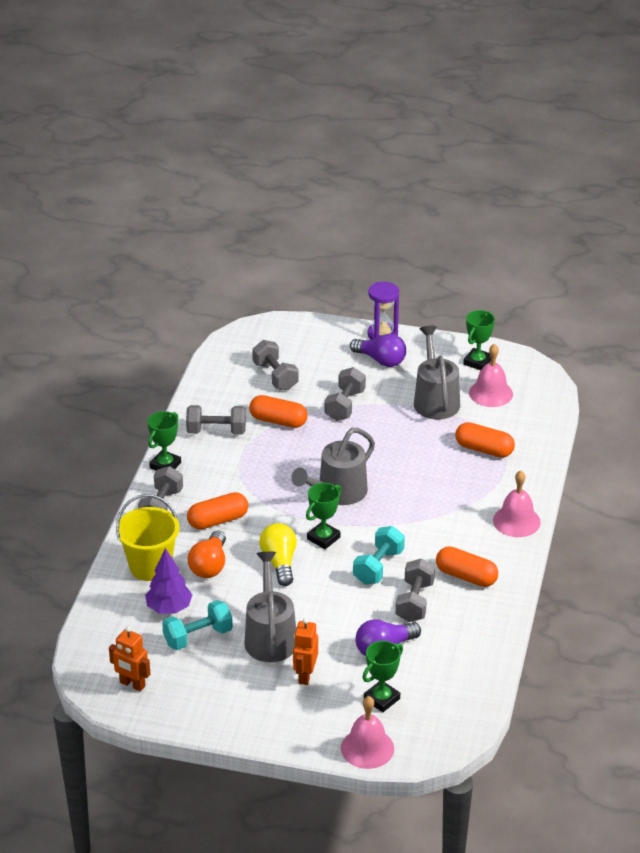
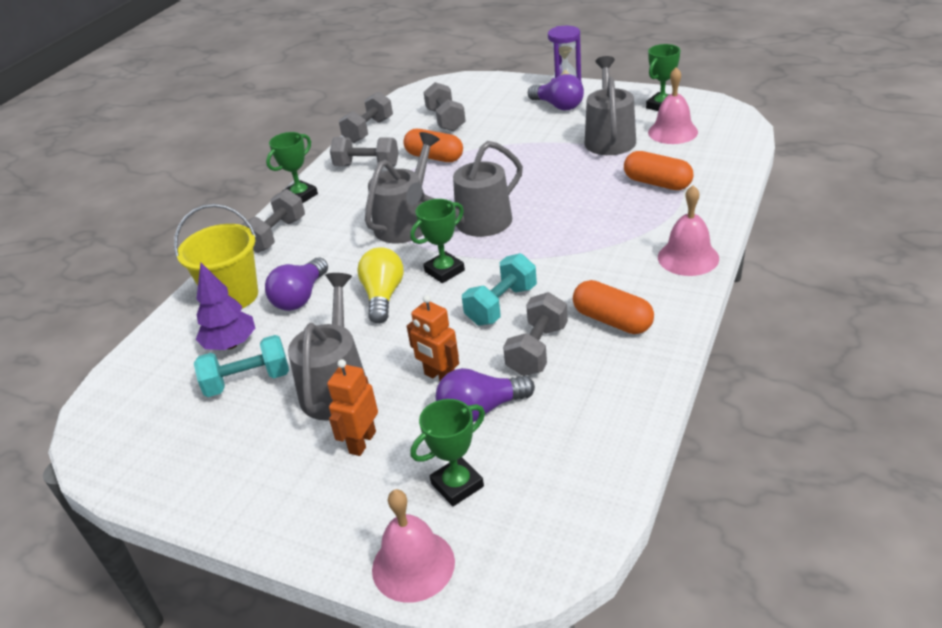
camera: 15 degrees right, 0 degrees up
(132, 684) = (137, 440): orange robot -> orange robot (439, 377)
(209, 565) = (300, 297): orange light bulb -> purple light bulb
(218, 520) = (331, 250): orange capsule -> none
(275, 492) = (406, 222): none -> grey watering can
(345, 405) = (509, 143): grey dumbbell -> grey dumbbell (369, 131)

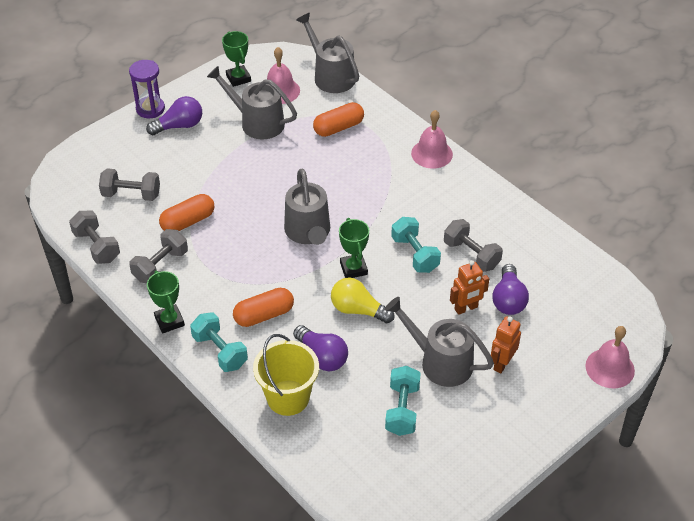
camera: 70 degrees left, 10 degrees up
(231, 344) = (351, 411): purple tree -> none
(276, 235) = (220, 351): grey dumbbell -> turquoise dumbbell
(362, 442) = (502, 363): orange robot -> orange robot turned 75 degrees clockwise
(406, 222) = (271, 269): grey watering can -> grey watering can (331, 76)
(457, 485) = (562, 331): green trophy -> none
(612, 321) = (467, 212): orange capsule -> orange capsule (264, 315)

